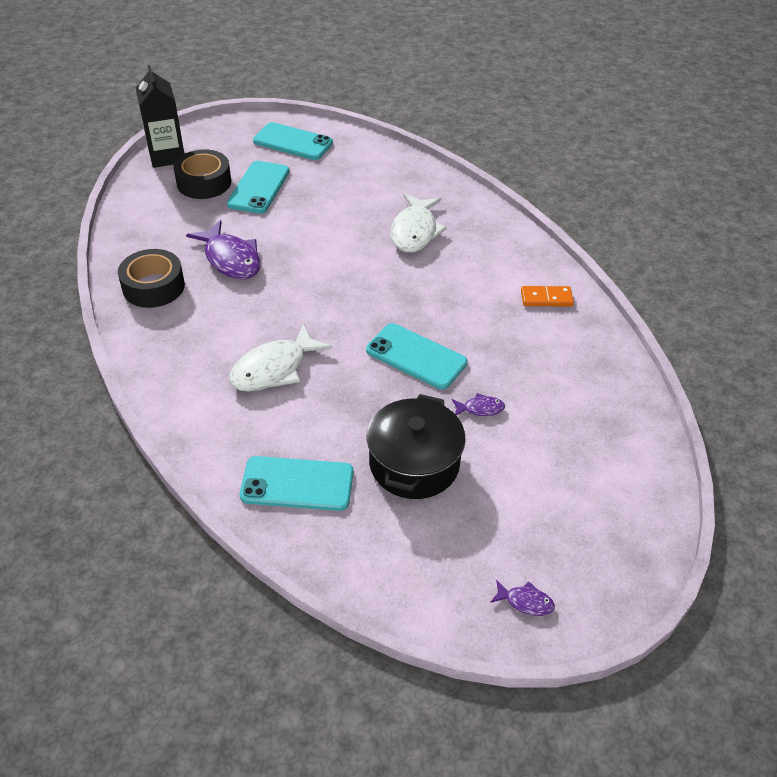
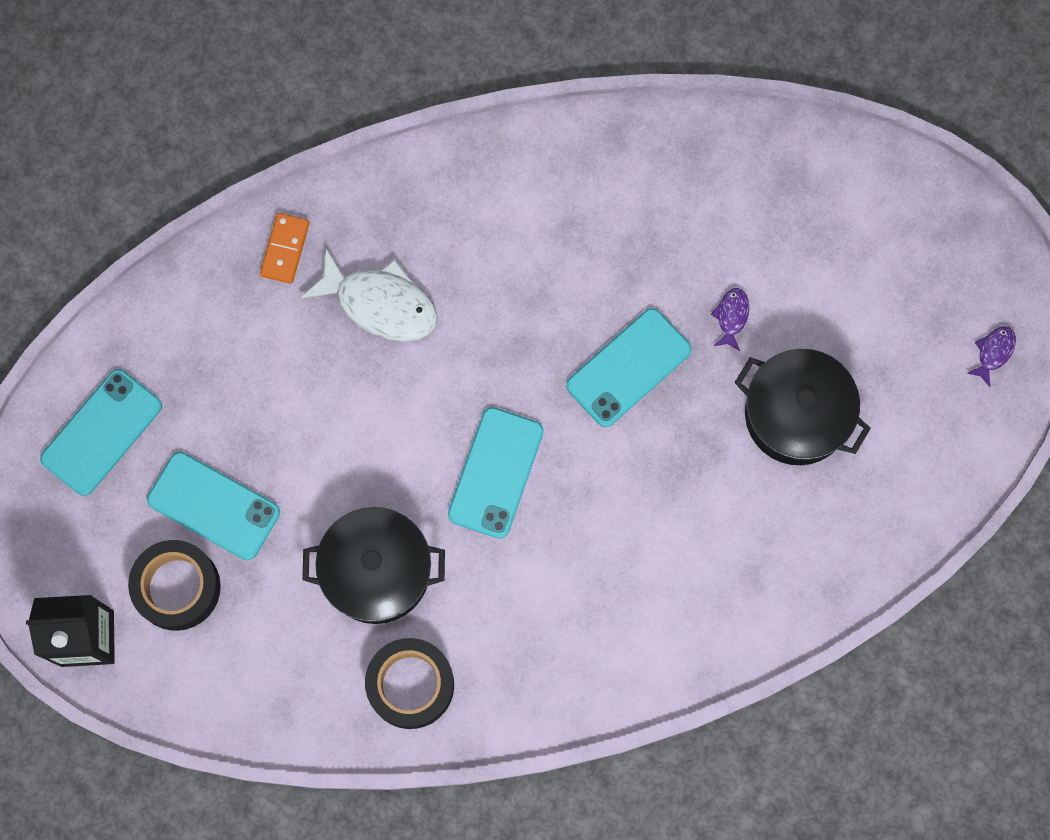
camera: 75 degrees left, 30 degrees up
(231, 259) = (376, 571): purple fish -> black pot
(274, 368) = (609, 546): white fish -> none
(297, 484) = (797, 550): turquoise phone -> turquoise phone (495, 472)
(546, 298) = (562, 174): orange domino -> orange domino (285, 249)

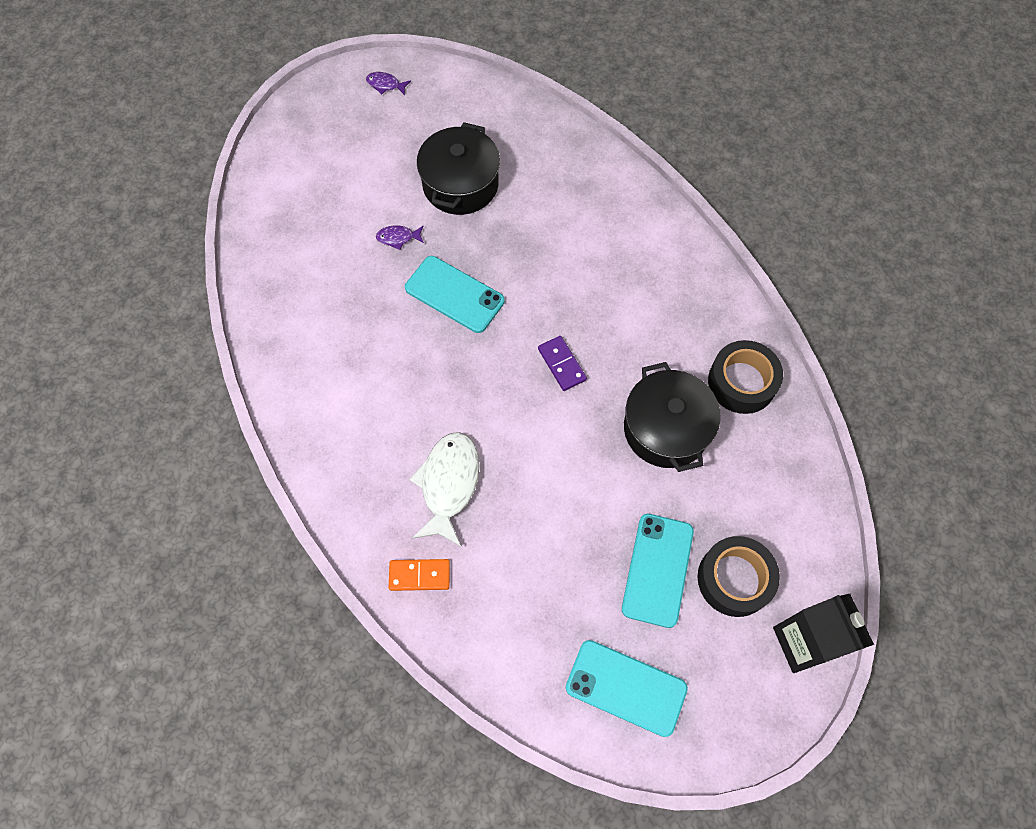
camera: 105 degrees left, 10 degrees down
(495, 472) = (562, 364): turquoise phone -> purple domino

